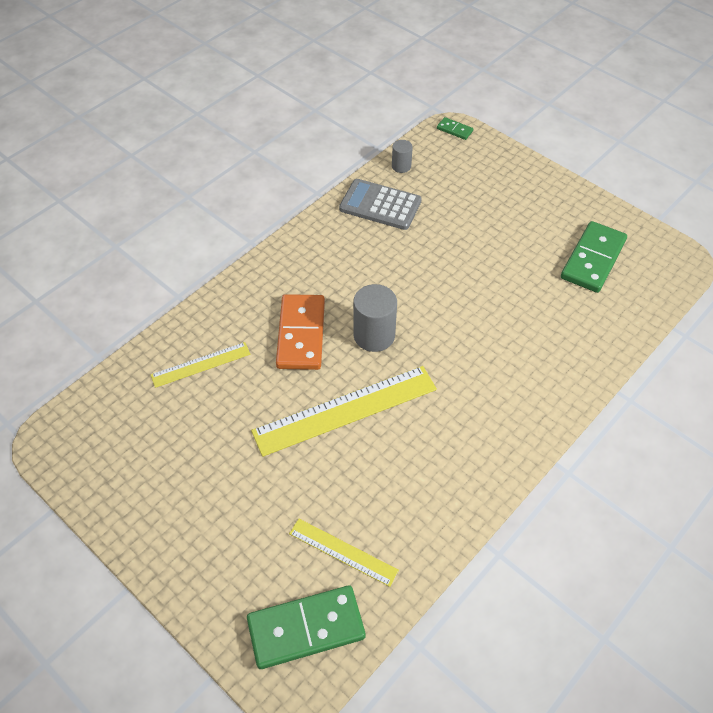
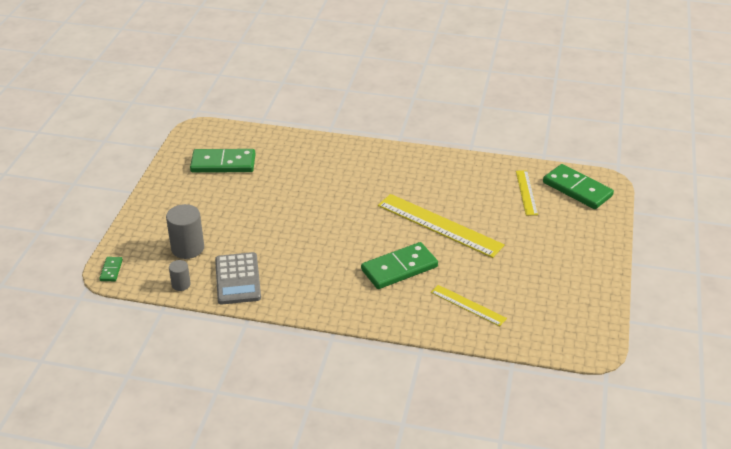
camera: 120 degrees left, 15 degrees down
(301, 334) = (399, 268): orange domino -> green domino
(374, 335) = (370, 235): grey cylinder -> grey cylinder (187, 248)

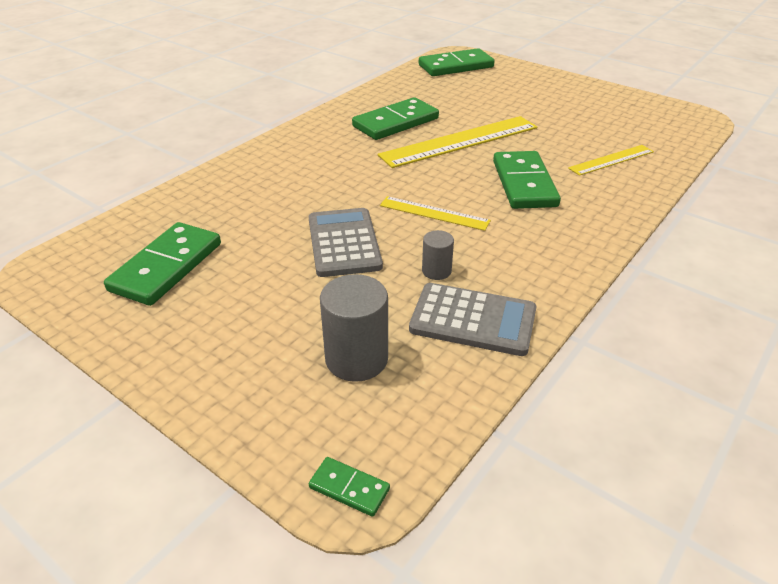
camera: 65 degrees left, 0 degrees up
(181, 284) = (451, 391): grey cylinder -> grey cylinder (436, 271)
(280, 213) = (344, 243): none -> grey calculator
(445, 188) = (396, 123): none -> green domino
(526, 192) = (440, 87): yellow ruler -> yellow ruler (434, 213)

